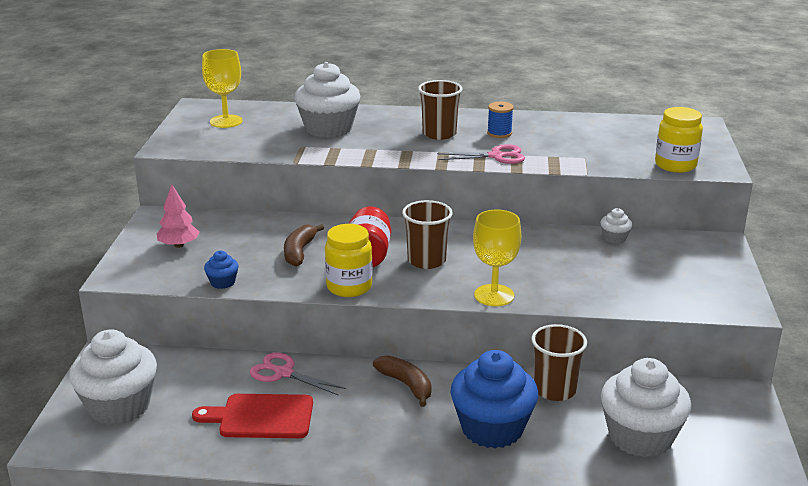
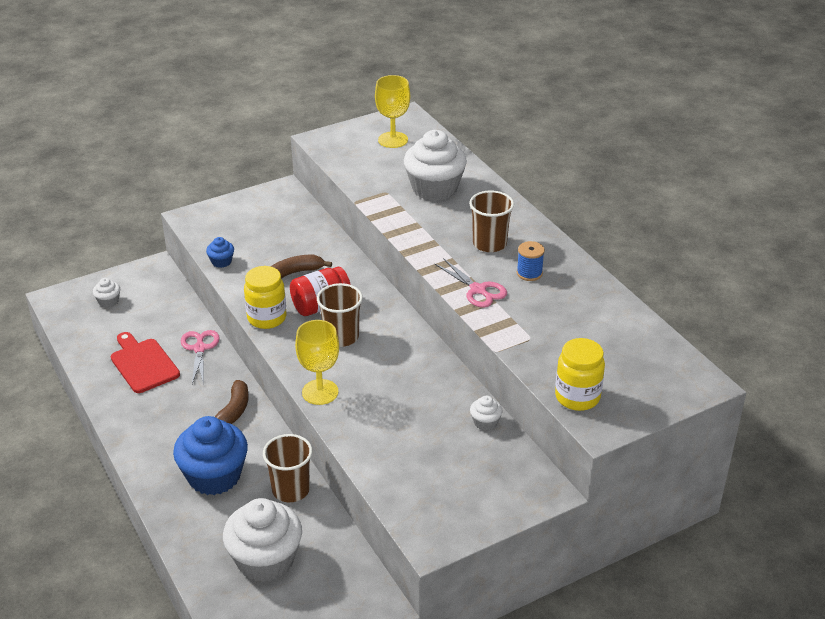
camera: 55 degrees right, 10 degrees up
(119, 406) = (108, 301): white cupcake -> white cupcake, size x0.44
(179, 245) = (253, 219): pink tree -> none

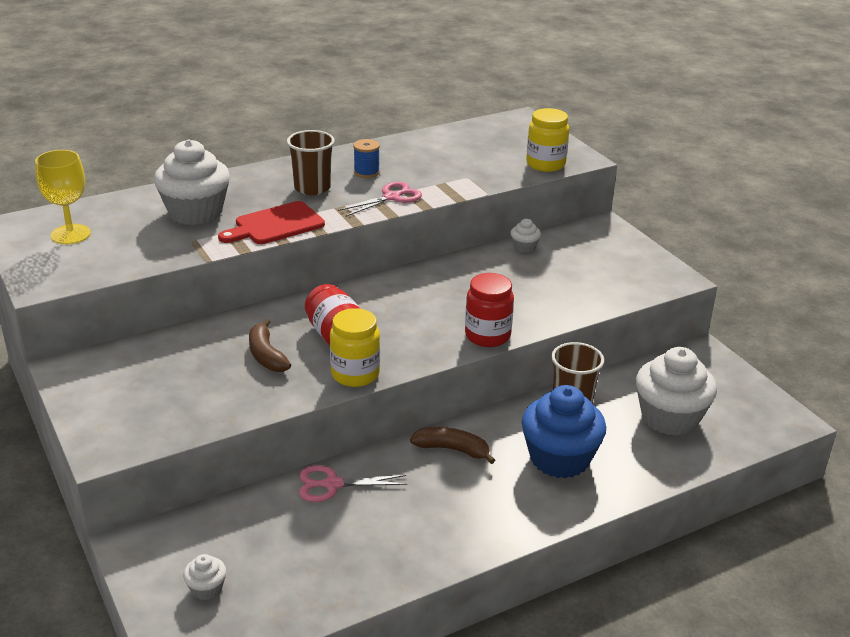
camera: 90 degrees left, 5 degrees down
(143, 364) = (358, 536): red cutting board -> red cutting board (275, 225)
(221, 261) = (227, 415): blue cupcake -> none
(320, 392) = (487, 336): yellow goblet -> red jar
(341, 337) = (395, 322): brown cup -> none

